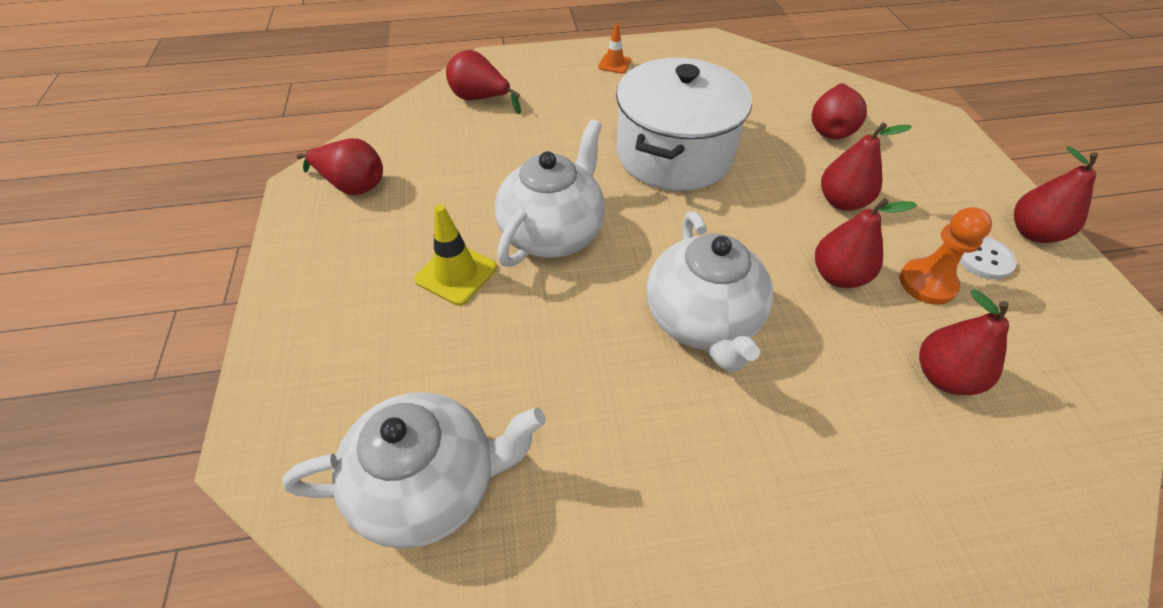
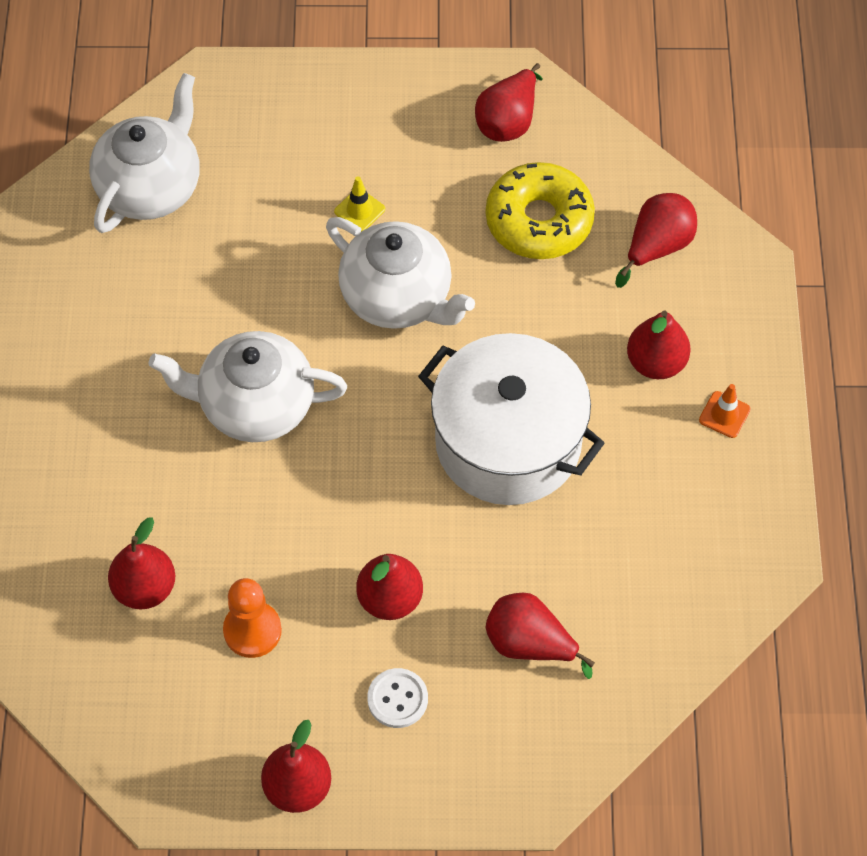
camera: 100 degrees right, 10 degrees up
(430, 485) = (151, 187): white teapot -> white teapot turned 150 degrees counterclockwise
(456, 274) = (359, 210): yellow traffic cone -> yellow traffic cone, size x0.64
(460, 158) = (539, 220): none -> yellow donut
(838, 276) = (281, 548): red pear -> red pear (656, 362)
(983, 259) = (272, 707): white button -> white button (397, 699)

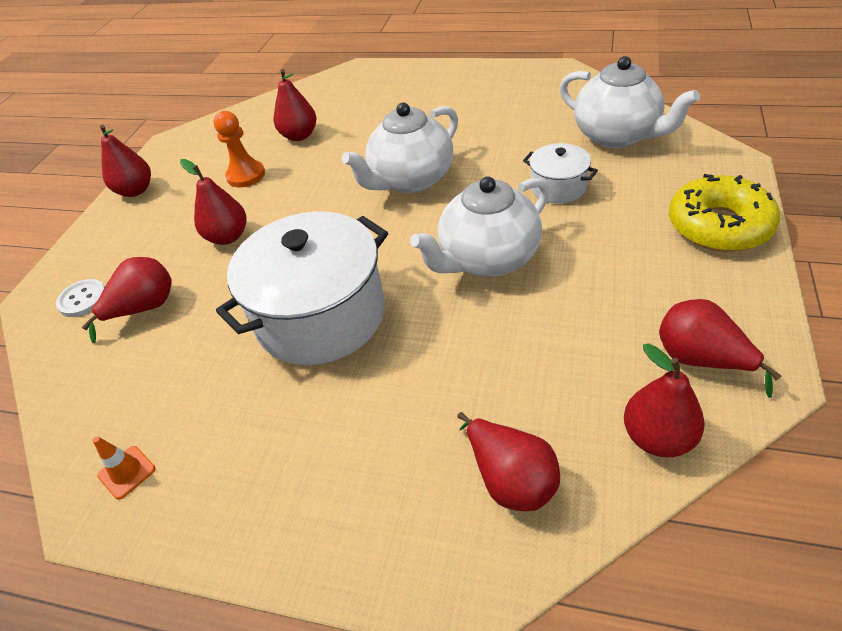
camera: 110 degrees right, 15 degrees down
(255, 406) = (411, 180): white teapot -> white teapot turned 150 degrees counterclockwise
(263, 242) = (558, 187): none -> white pot
(359, 210) = (586, 241): yellow traffic cone -> none
(397, 699) = (156, 236): white button -> white button (83, 299)
(539, 220) = (561, 369): yellow donut -> yellow donut (719, 226)
(656, 362) = (359, 447): red pear -> red pear (657, 437)
(724, 414) = (272, 503): orange traffic cone -> orange traffic cone (127, 472)

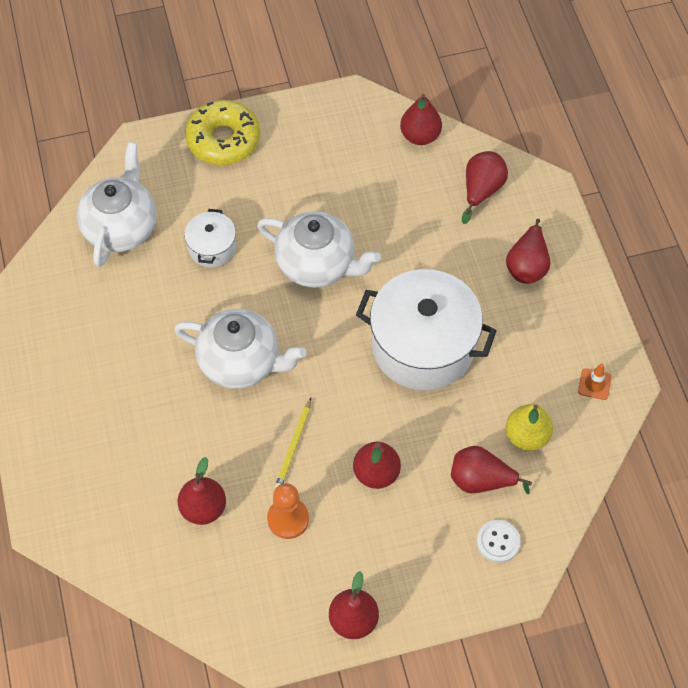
camera: 125 degrees left, 15 degrees up
(143, 367) = (526, 436): none -> yellow pear
(302, 193) = (294, 446): none -> yellow pencil
(701, 360) = (355, 128): red pear -> red pear (527, 265)

